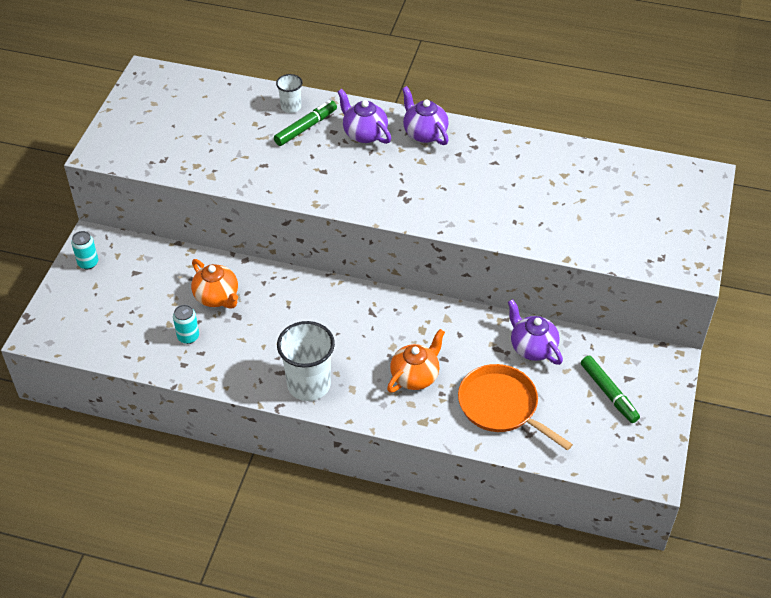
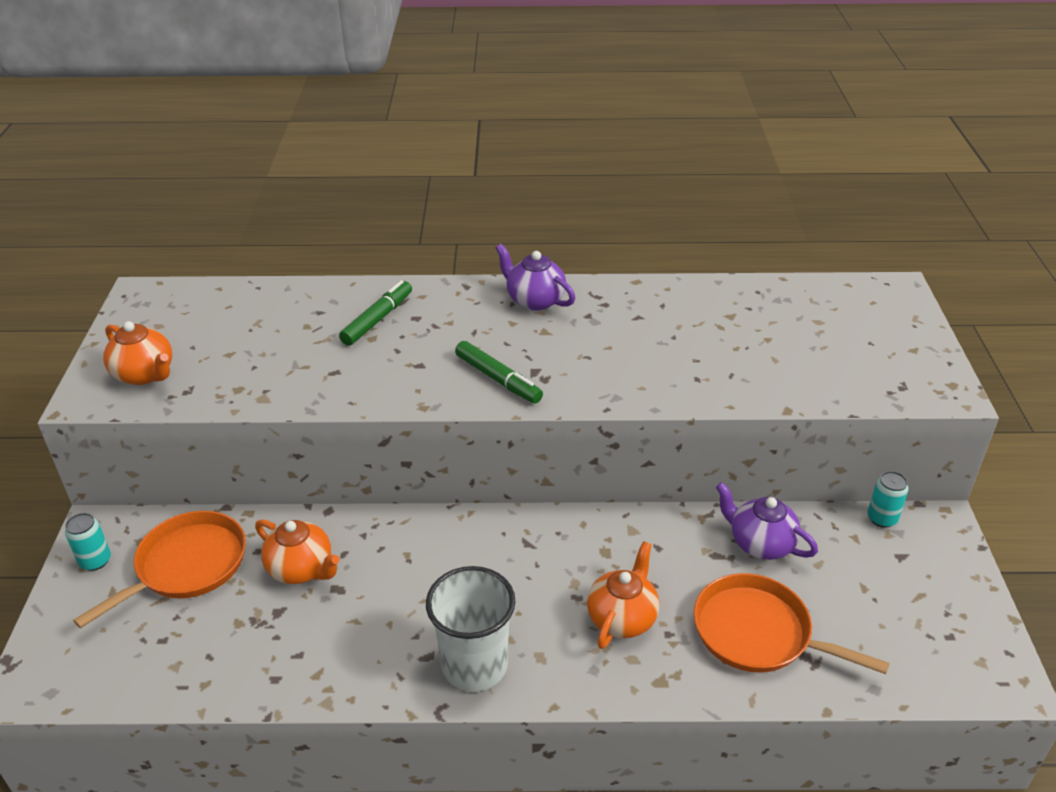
camera: 15 degrees left, 10 degrees down
(138, 141) = (145, 374): none -> orange teapot
(145, 279) = (187, 565): none -> orange pan
(188, 337) = (272, 635): turquoise can -> turquoise can (882, 518)
(291, 107) = (349, 300): white cup -> none
(364, 133) = (457, 313): purple teapot -> none
(608, 393) = (888, 581): green marker -> green marker (498, 379)

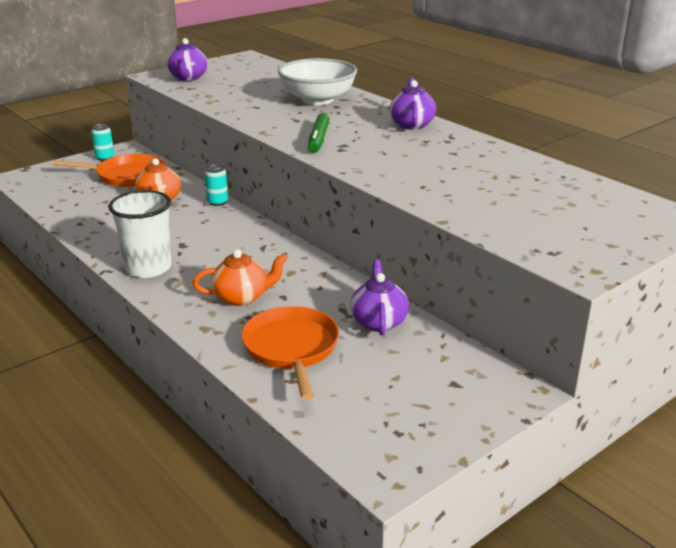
camera: 50 degrees right, 10 degrees down
(145, 374) = (188, 78): orange teapot -> purple teapot
(378, 319) = (317, 100): green marker -> white bowl
(882, 518) = (483, 362): turquoise can -> turquoise can (217, 202)

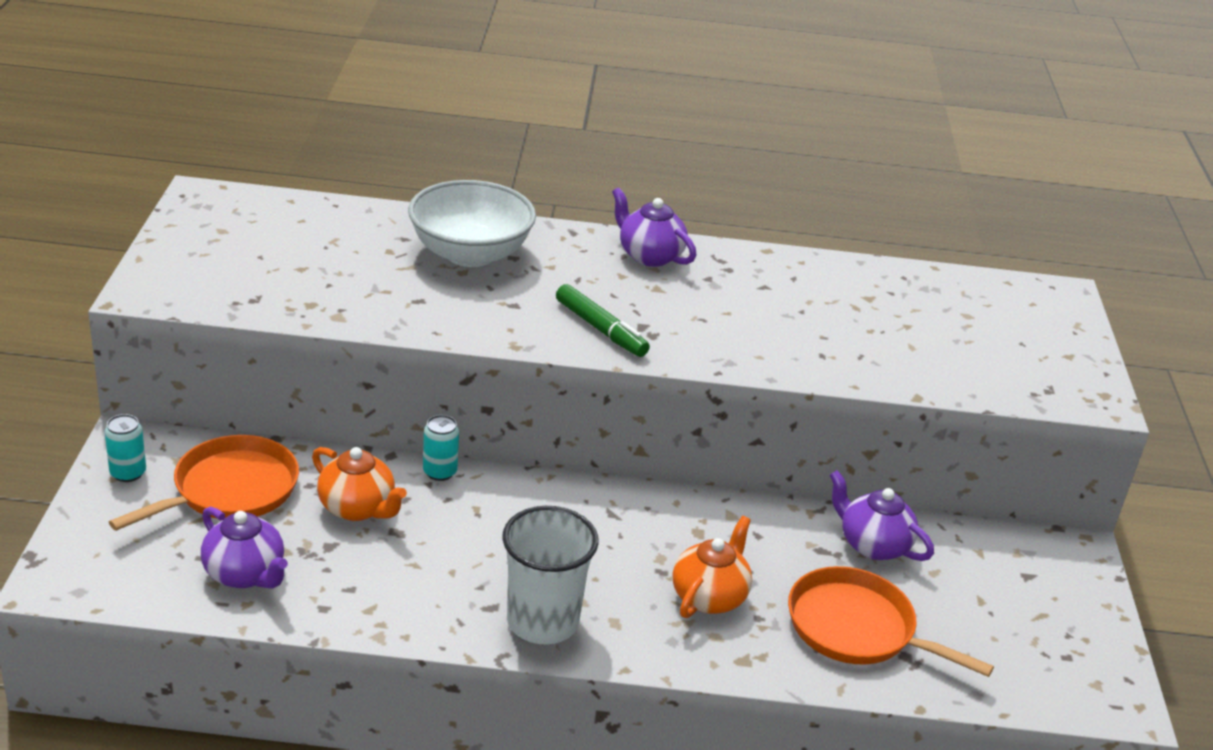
camera: 50 degrees left, 5 degrees up
(188, 78) = (207, 277): purple teapot -> purple teapot (245, 574)

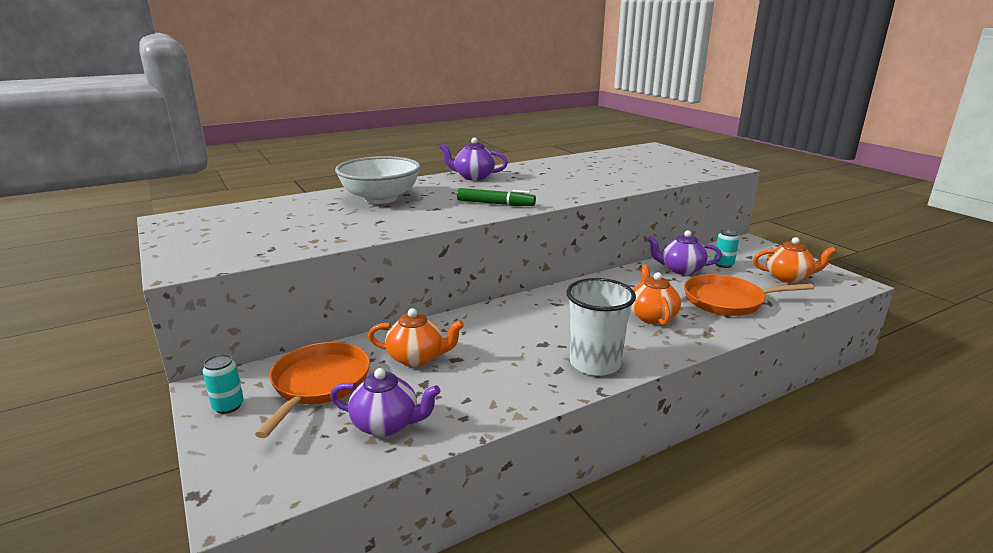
camera: 30 degrees left, 10 degrees down
(440, 472) = (442, 322): turquoise can -> turquoise can (723, 264)
(1024, 642) = (788, 278): none -> orange teapot

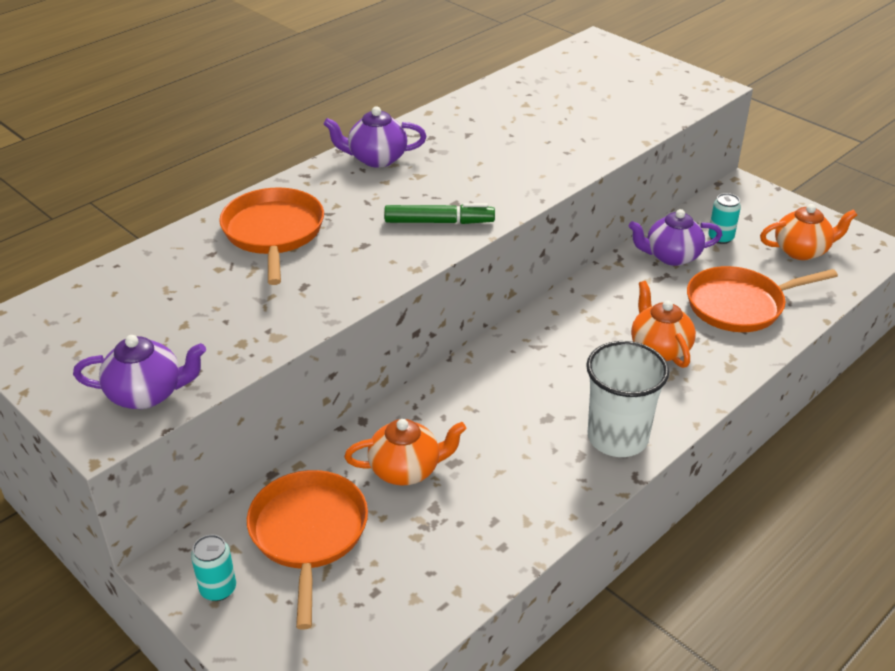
camera: 15 degrees left, 15 degrees up
(380, 198) = (273, 233): white bowl -> orange pan
(387, 424) = (421, 574): purple teapot -> purple teapot (147, 394)

